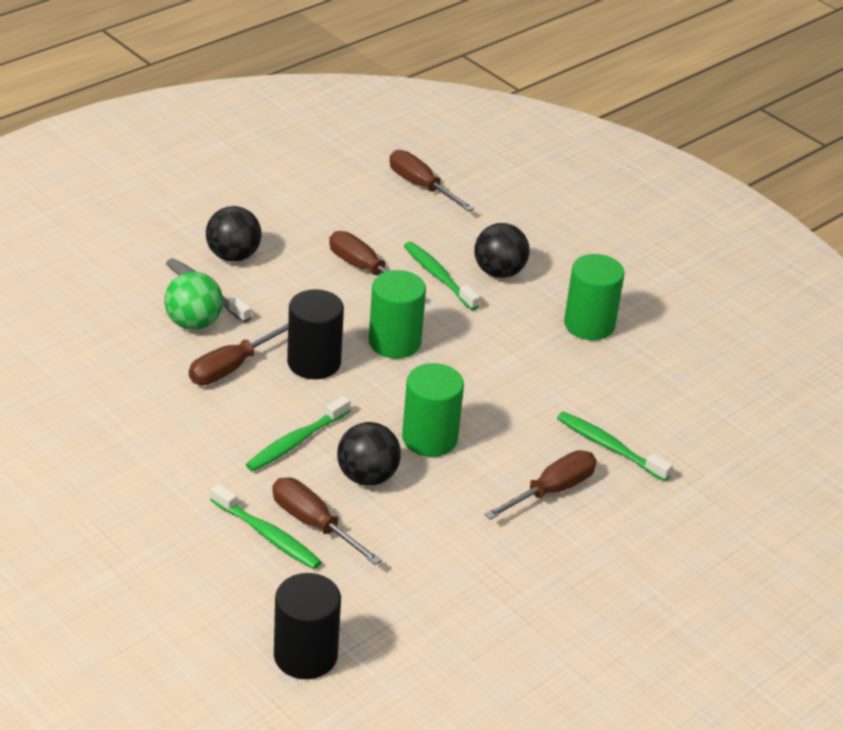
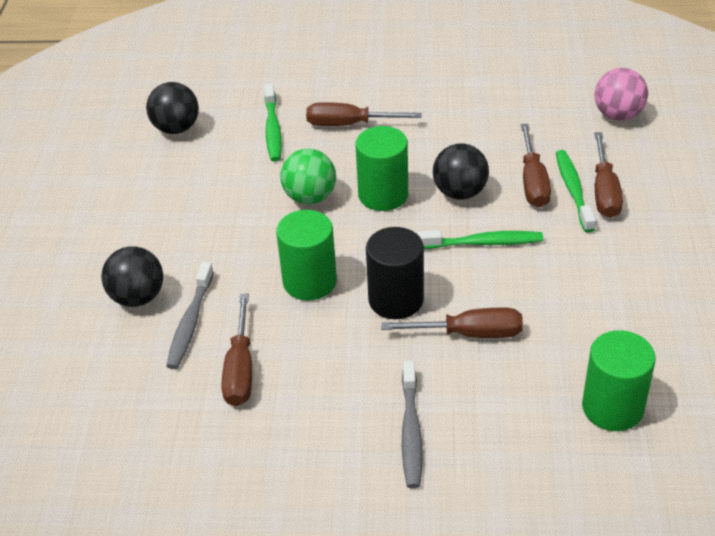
camera: 130 degrees left, 5 degrees up
(194, 323) = (458, 399): green ball -> green ball (310, 197)
(233, 256) = (340, 461): black ball -> black ball (176, 128)
(305, 655) = (618, 115): black cylinder -> pink ball
(420, 185) = (55, 439): brown screwdriver -> brown screwdriver (604, 192)
(438, 276) = (190, 323): green toothbrush -> grey toothbrush
(589, 325) = (146, 214): green cylinder -> green cylinder (612, 407)

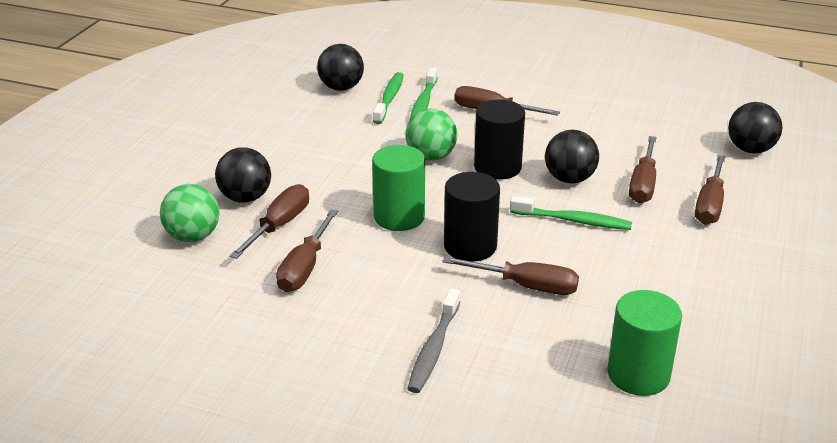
camera: 15 degrees right, 10 degrees down
(104, 361) = (193, 236): none -> green ball
(190, 323) = (280, 225): grey toothbrush -> brown screwdriver
(383, 195) = (497, 167): green cylinder -> black cylinder
(573, 190) = (679, 198): green toothbrush -> green toothbrush (389, 98)
(618, 115) = (750, 149): pink ball -> black ball

